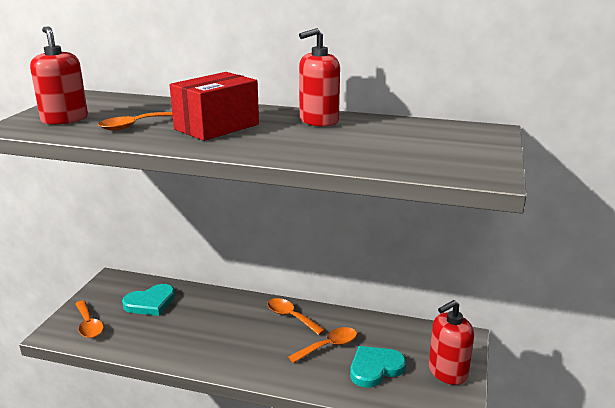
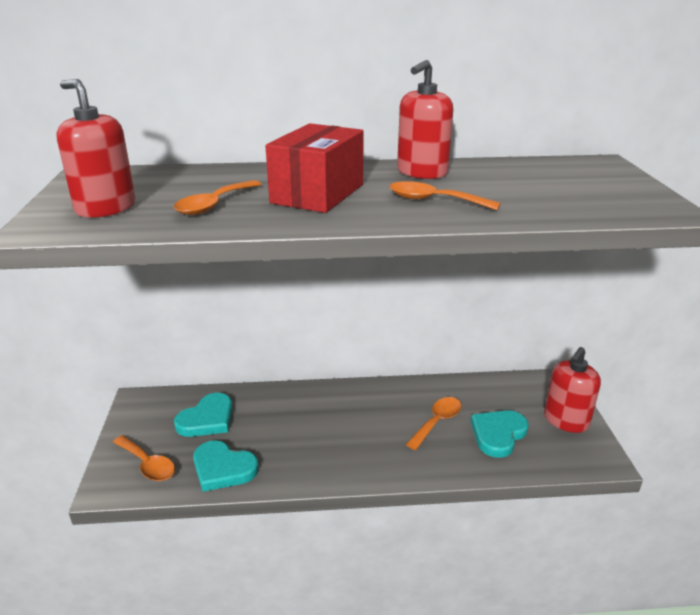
camera: 20 degrees left, 5 degrees up
(138, 340) = (223, 468): none -> turquoise heart
(291, 317) = (377, 399): orange spoon -> orange spoon (434, 200)

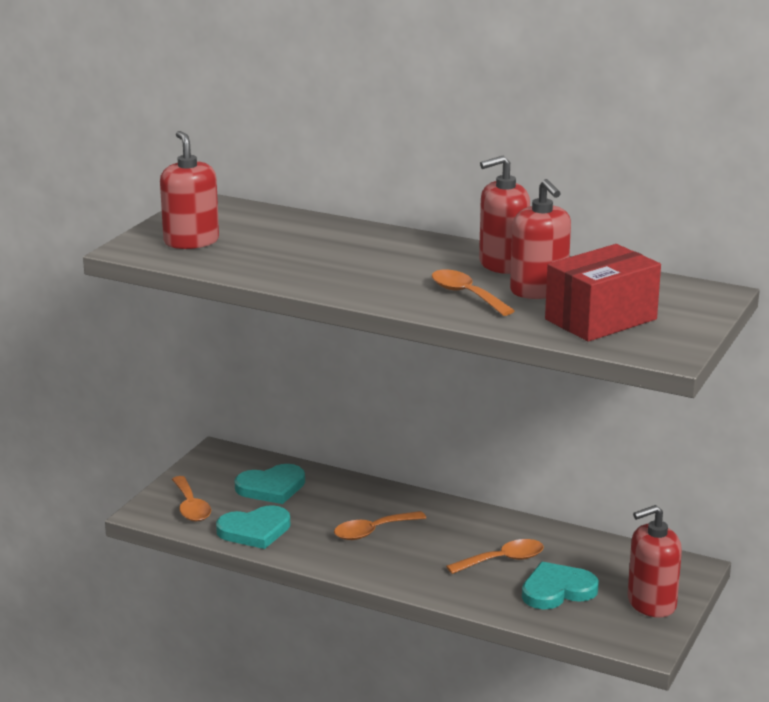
camera: 30 degrees right, 5 degrees down
(214, 205) = (276, 257): orange spoon -> orange spoon (372, 531)
(223, 468) = (255, 530): turquoise heart -> turquoise heart turned 75 degrees counterclockwise
(317, 194) = (374, 265): red box -> red box (600, 319)
(484, 185) = (539, 290): none -> red soap dispenser

